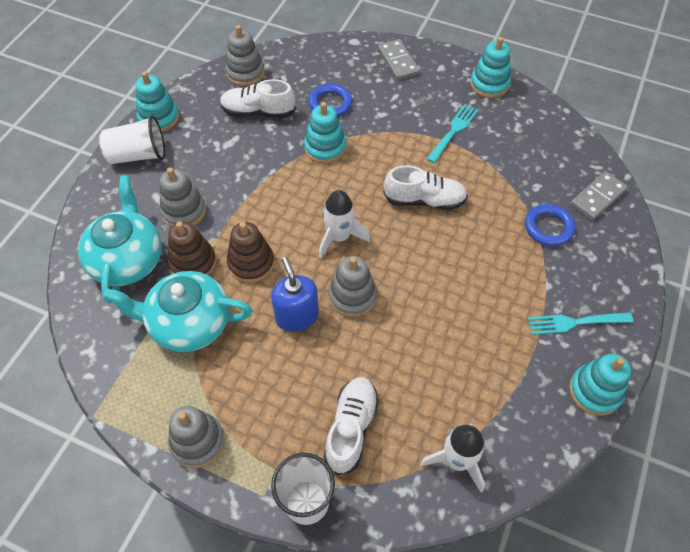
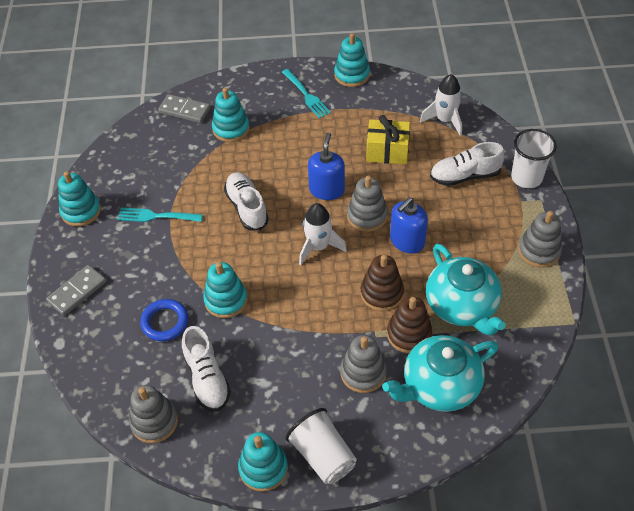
camera: 115 degrees left, 5 degrees down
(410, 276) = (327, 190): none -> blue soap dispenser
(435, 363) = (387, 152): none -> yellow gift
(548, 227) = (231, 129): blue ring -> turquoise stacking toy

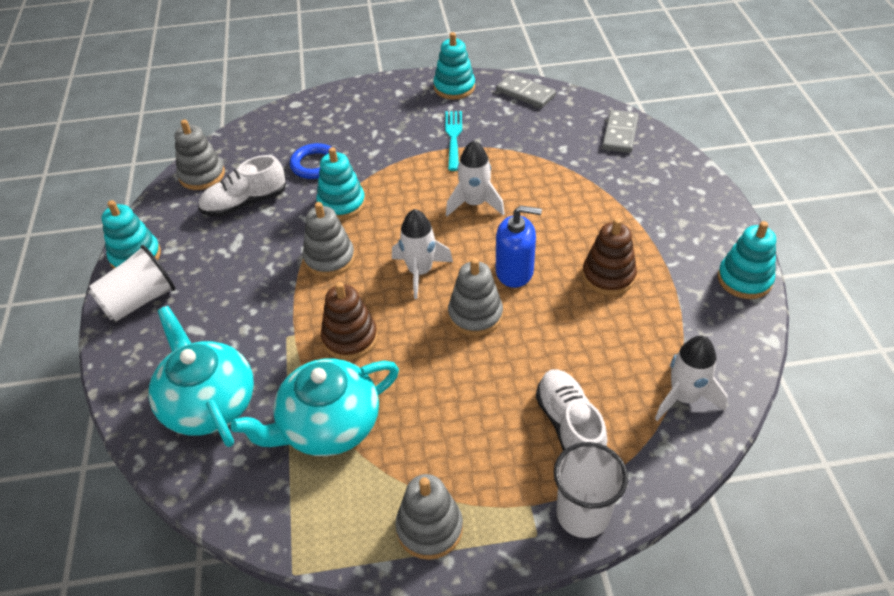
camera: 85 degrees right, 5 degrees down
(77, 292) = (353, 103): grey domino -> grey domino (525, 93)
(231, 129) = (600, 175): turquoise stacking toy -> none
(247, 208) = (474, 204): white shoe -> white rocket
(306, 95) = (684, 235): turquoise fork -> none
(363, 373) = (236, 327): grey stacking toy -> grey stacking toy (329, 258)
(387, 152) = (598, 329): yellow gift -> none
(407, 241) = (436, 360): blue soap dispenser -> none
(409, 334) = (286, 369): brown stacking toy -> brown stacking toy (608, 276)

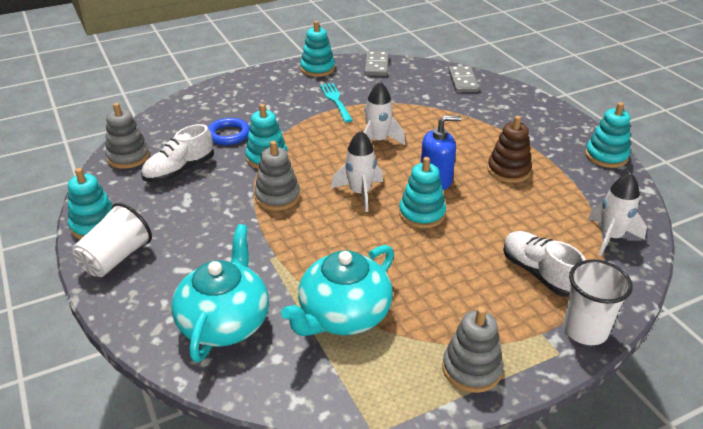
camera: 20 degrees left, 10 degrees down
(208, 403) = (225, 322): turquoise teapot -> turquoise teapot turned 60 degrees clockwise
(350, 338) = (326, 249): brown stacking toy -> none
(475, 315) = (422, 214): grey stacking toy -> turquoise stacking toy
(525, 93) = (376, 65): grey domino -> grey domino turned 75 degrees clockwise

